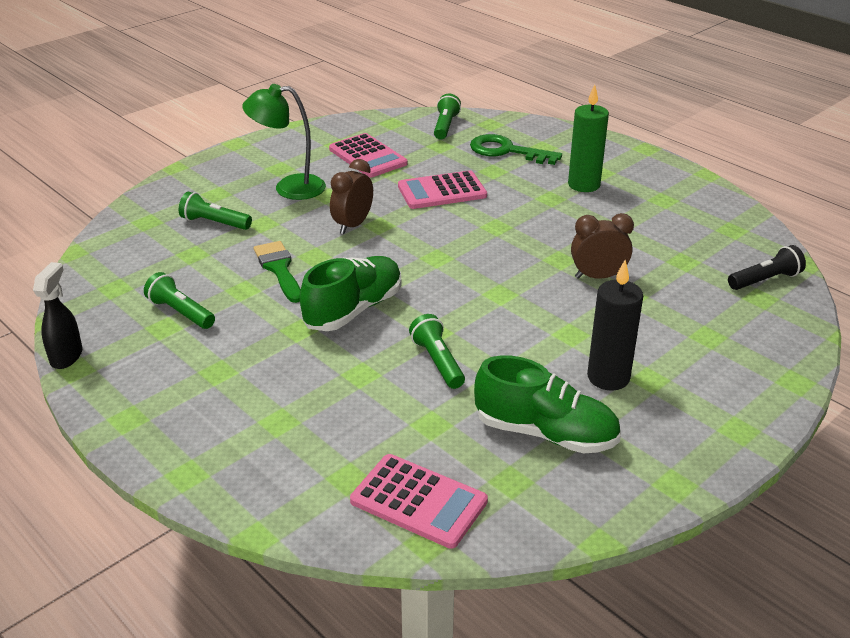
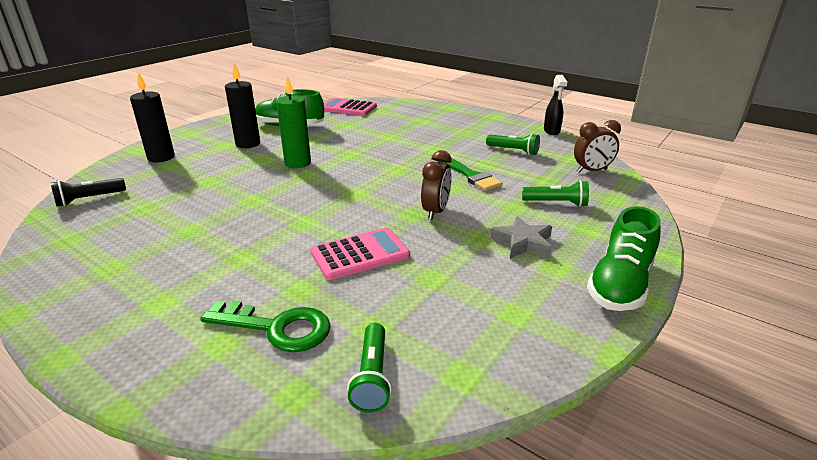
camera: 170 degrees right, 5 degrees down
(289, 188) = (523, 242): green lamp -> grey star
(353, 310) = (405, 160): green shoe -> green shoe (620, 284)
(368, 156) = (464, 296): pink calculator -> none
(438, 361) = (346, 143): green flashlight -> none
(584, 185) = (193, 279): green candle -> green candle (298, 163)
(598, 277) = (227, 191): brown clock -> brown clock (592, 171)
(736, 355) = (161, 157): none -> black candle

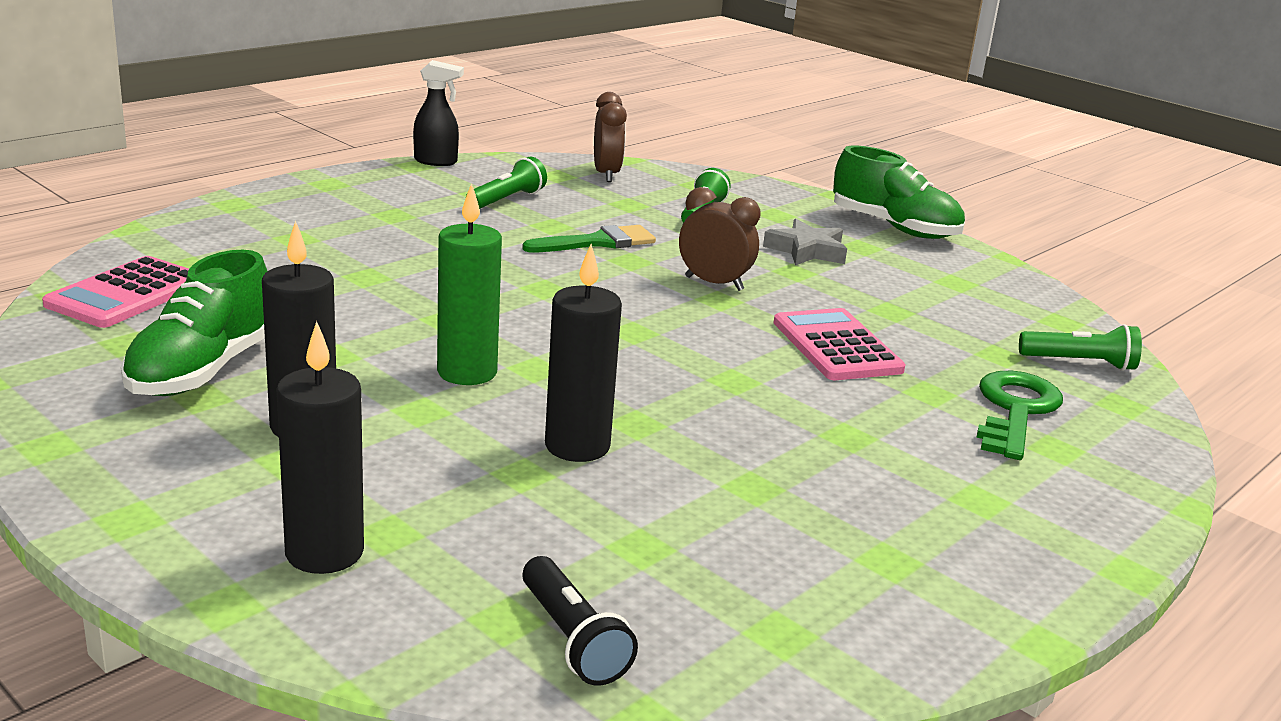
camera: 85 degrees left, 5 degrees down
(231, 189) = (577, 446): none -> black candle

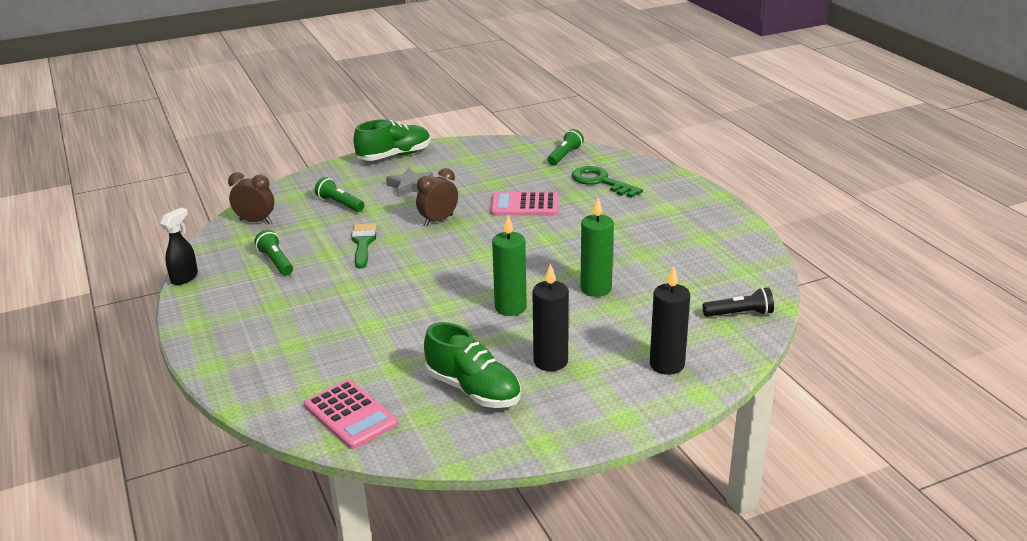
camera: 65 degrees left, 5 degrees up
(577, 446) = (596, 289): black candle -> green candle

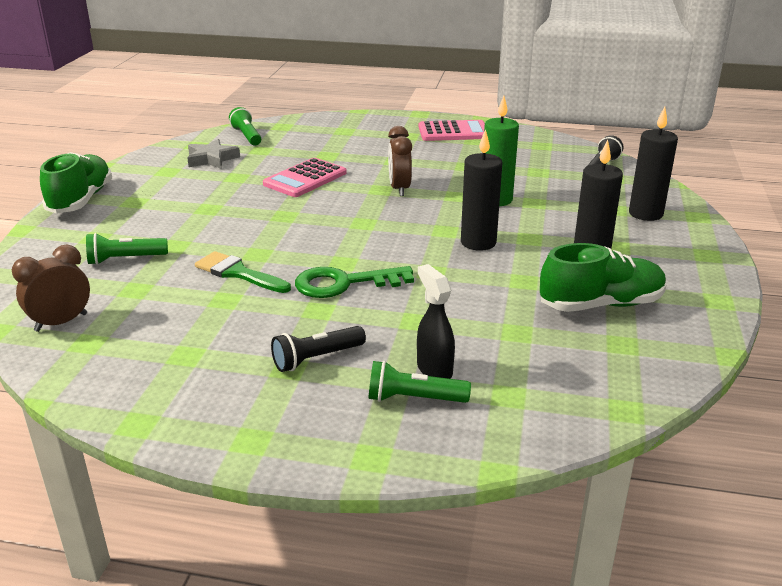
camera: 55 degrees left, 0 degrees up
(185, 277) = (112, 417): black spray bottle -> black spray bottle (434, 369)
(276, 262) = (187, 337): green flashlight -> green flashlight (413, 398)
(293, 309) = (316, 358): none -> black flashlight
(350, 415) = (581, 386): pink calculator -> pink calculator (453, 132)
(410, 186) = (164, 213): grey star -> grey star (211, 159)
(438, 220) = (261, 222): brown clock -> brown clock (399, 189)
(510, 307) = (478, 242): green candle -> black candle
(600, 182) = (320, 140): green key -> green key (344, 283)

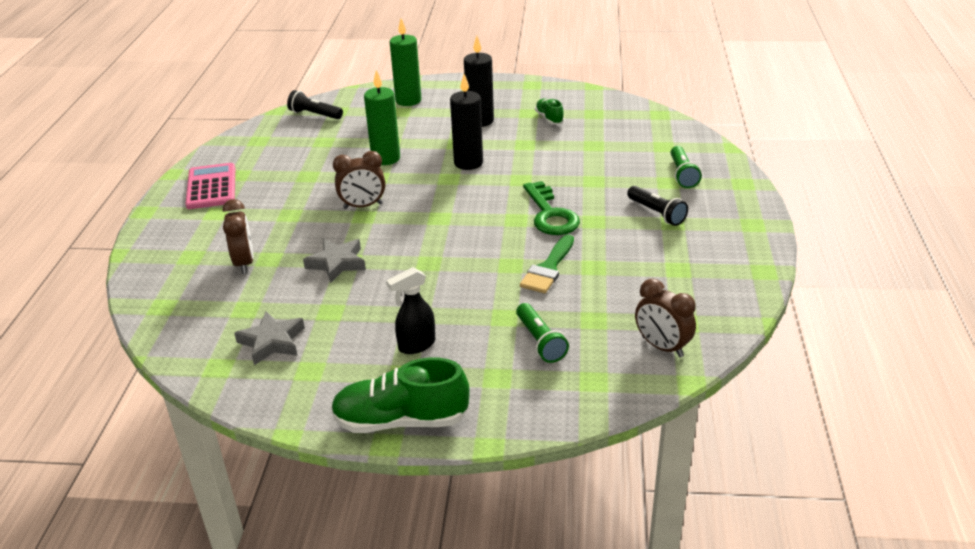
camera: 95 degrees left, 5 degrees up
(247, 136) = (194, 329): green flashlight -> none
(305, 179) = (337, 263): pink calculator -> grey star
(325, 147) = (244, 263): none -> brown clock
(434, 369) = (648, 170): black spray bottle -> black spray bottle (416, 345)
(601, 304) = (549, 119): green shoe -> green shoe, size x0.52
(645, 214) = (408, 100): black candle -> green candle

